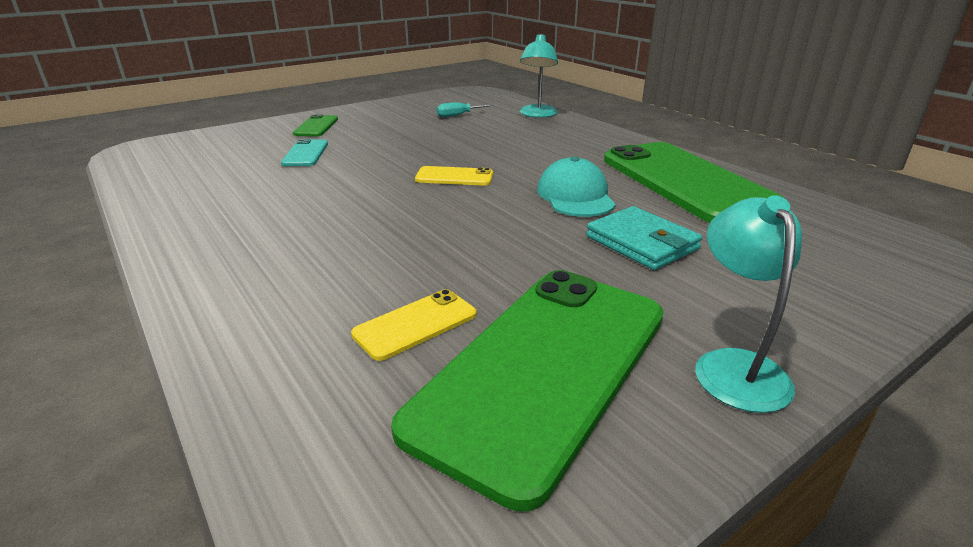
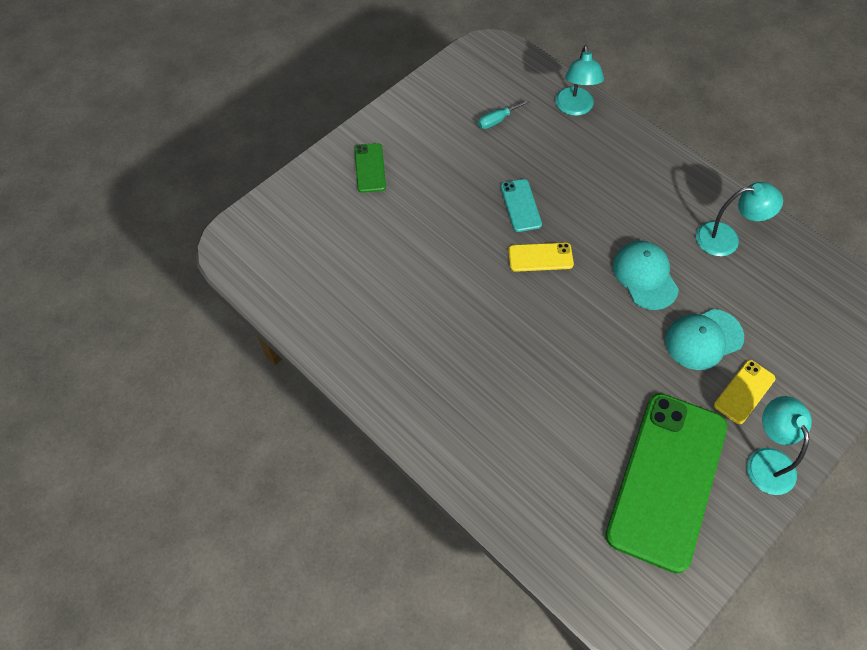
camera: 10 degrees left, 30 degrees up
(305, 153) = (392, 230): turquoise phone -> turquoise phone (520, 205)
(415, 324) = (584, 454): yellow phone -> yellow phone (744, 392)
(642, 243) = (703, 339): turquoise wallet -> turquoise cap
(685, 182) = (726, 239): green phone -> turquoise lamp

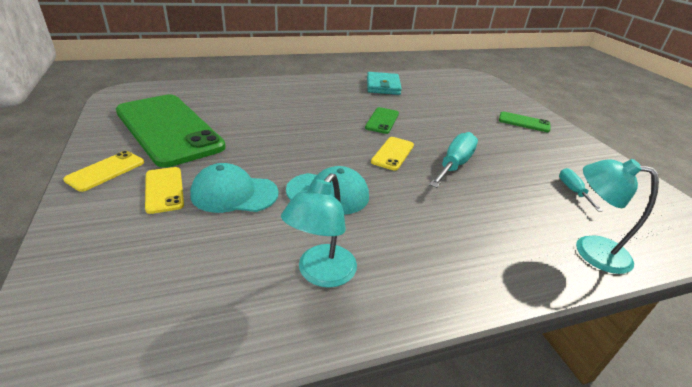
camera: 115 degrees right, 25 degrees down
(363, 335) = (383, 86): none -> turquoise wallet
(474, 293) = (382, 120): none -> green phone
(520, 205) = (454, 165): turquoise phone -> turquoise screwdriver
(703, 339) = (234, 193): turquoise cap -> turquoise cap turned 90 degrees counterclockwise
(767, 460) = (106, 171): turquoise lamp -> yellow phone

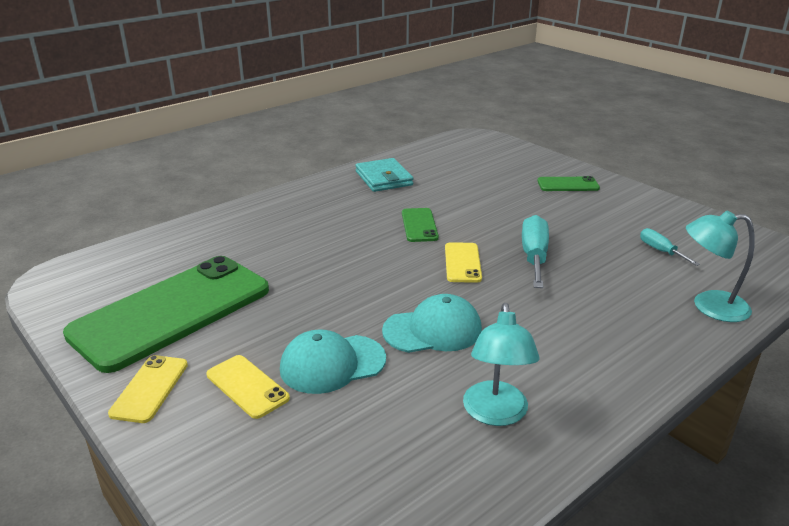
camera: 20 degrees left, 5 degrees down
(168, 129) = (172, 312): green phone -> green phone turned 75 degrees counterclockwise

